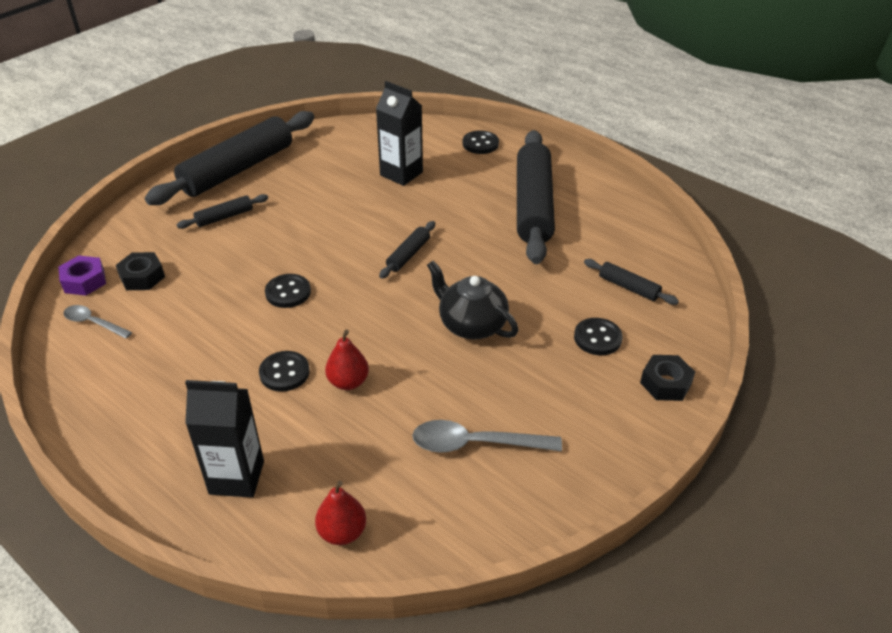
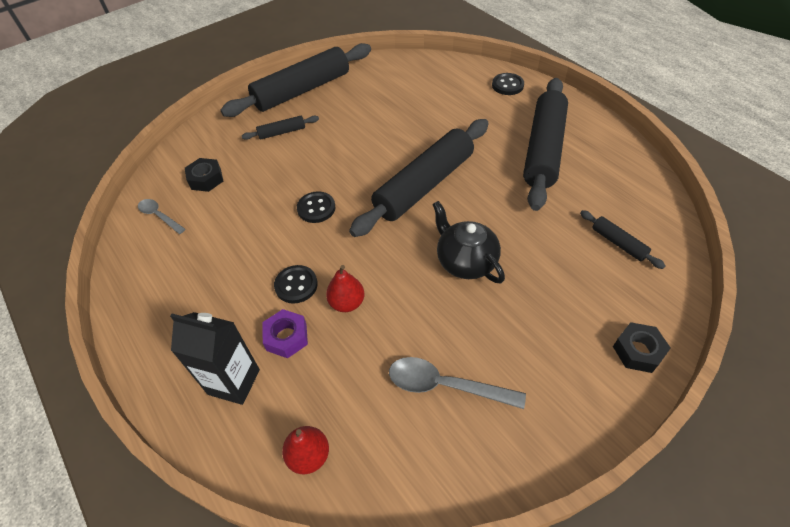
camera: 15 degrees right, 10 degrees up
(84, 281) = (162, 177): purple nut -> purple nut (286, 337)
(401, 174) = (434, 107): black carton -> none
(408, 255) = (424, 185): black rolling pin -> black rolling pin, size x2.32
(597, 338) = (579, 292): black button -> none

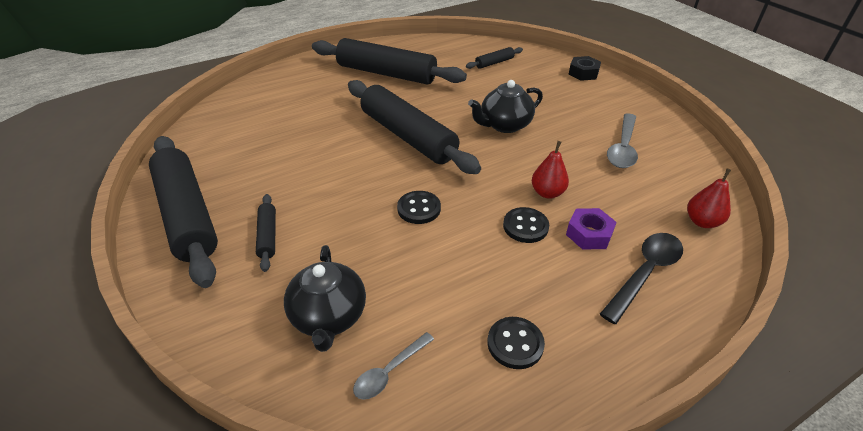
camera: 85 degrees left, 10 degrees down
(206, 179) = (329, 317): black nut -> black teapot
(234, 382) = (645, 273): black carton -> black spoon
(507, 85) = (288, 76): black button -> black button (515, 344)

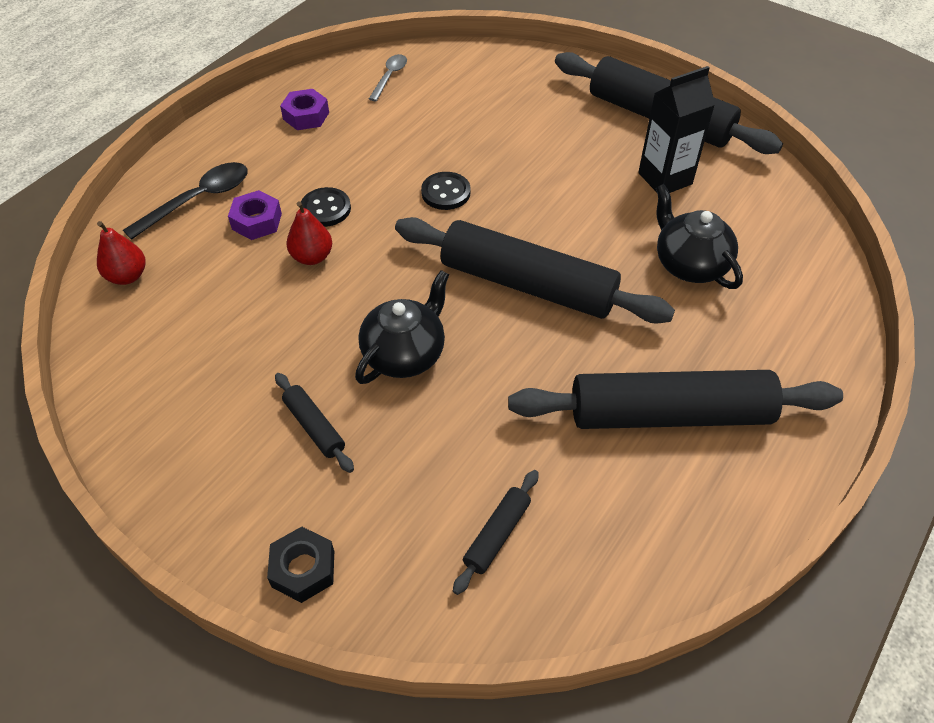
camera: 155 degrees right, 10 degrees up
(250, 168) = (665, 178): none -> black carton
(267, 236) = (566, 124): black rolling pin -> black rolling pin (314, 427)
(329, 317) = (457, 90): black teapot -> black teapot (689, 264)
(515, 344) = (306, 116): black button -> purple nut
(623, 148) = (219, 367): grey spoon -> none
(645, 273) = (198, 199): black spoon -> black spoon turned 150 degrees counterclockwise

